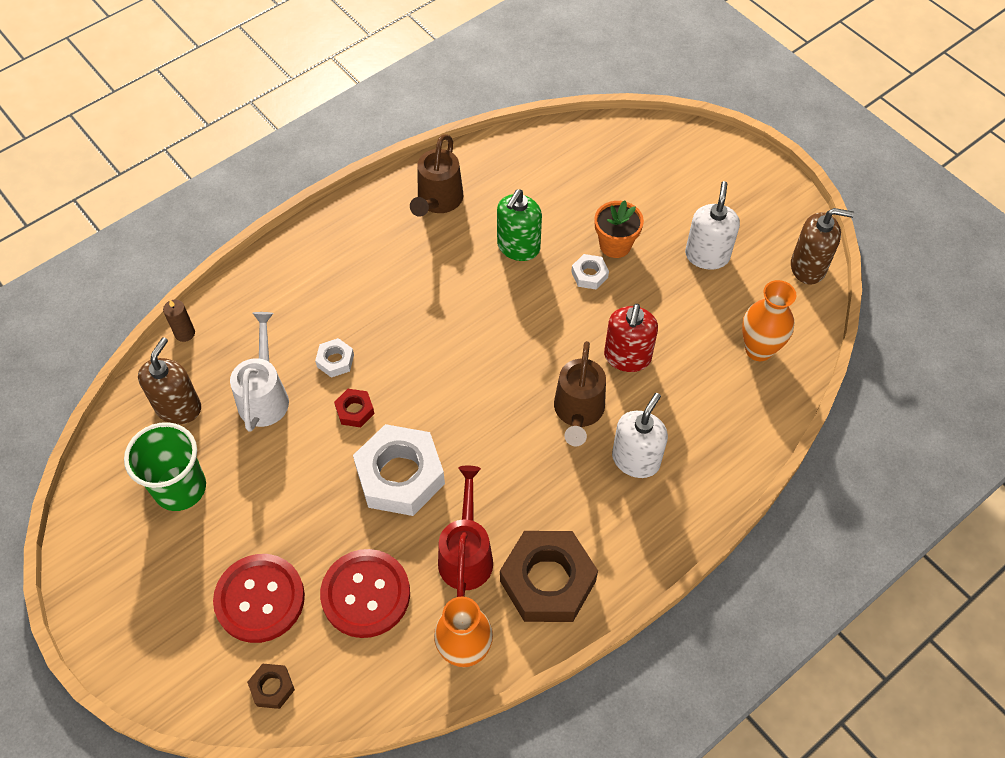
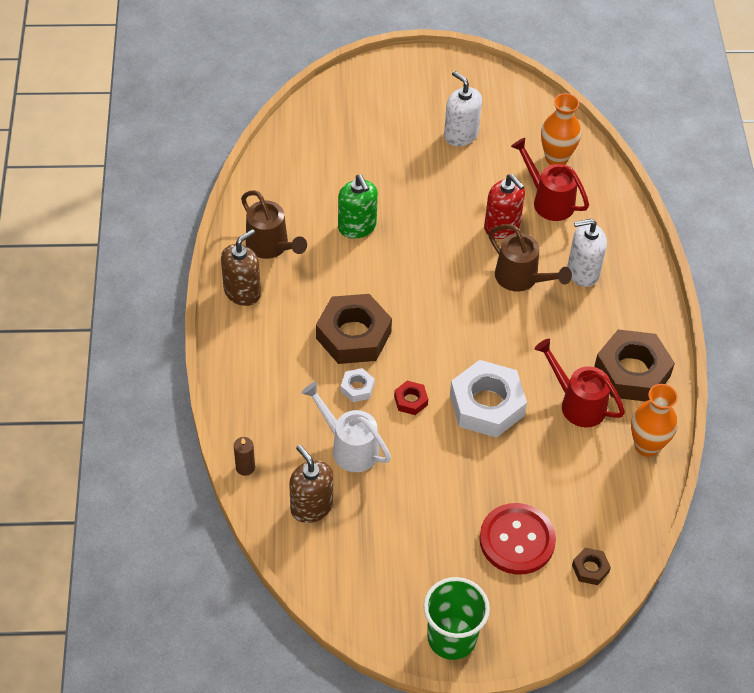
camera: 55 degrees left, 5 degrees down
(180, 488) = (384, 542): green cup -> green cup (451, 638)
(365, 594) = (562, 476): red button -> none
(392, 321) = (353, 335): none -> brown nut
(589, 275) = (418, 204): white nut -> none
(615, 245) = (406, 175): orange flower pot -> none
(636, 459) = (582, 272): white soap dispenser -> white soap dispenser turned 75 degrees counterclockwise
(698, 375) = (548, 201): none -> red watering can
(808, 267) = (517, 93): brown soap dispenser -> brown soap dispenser (242, 292)

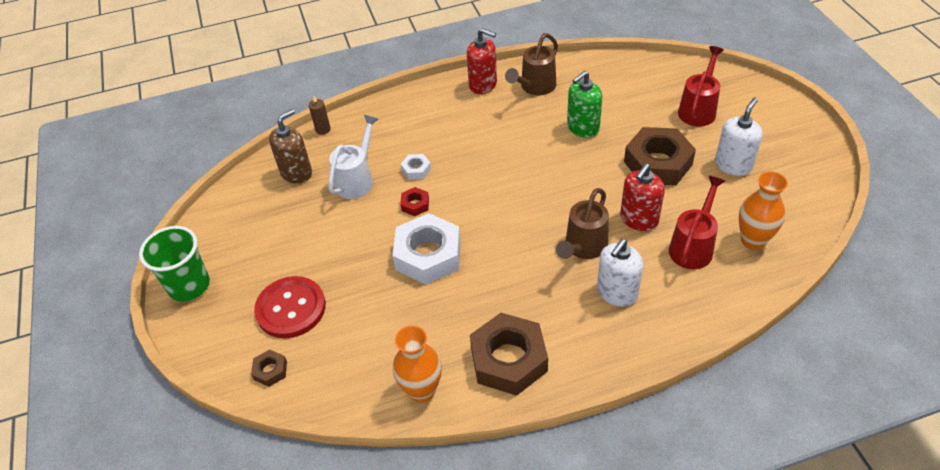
camera: 80 degrees right, 5 degrees down
(242, 292) = (483, 85): brown soap dispenser -> red soap dispenser
(353, 335) = (468, 154): brown nut -> brown nut (658, 163)
(577, 403) = (453, 322): red watering can -> red watering can (698, 109)
(582, 272) = (616, 293): white soap dispenser -> white soap dispenser turned 120 degrees counterclockwise

